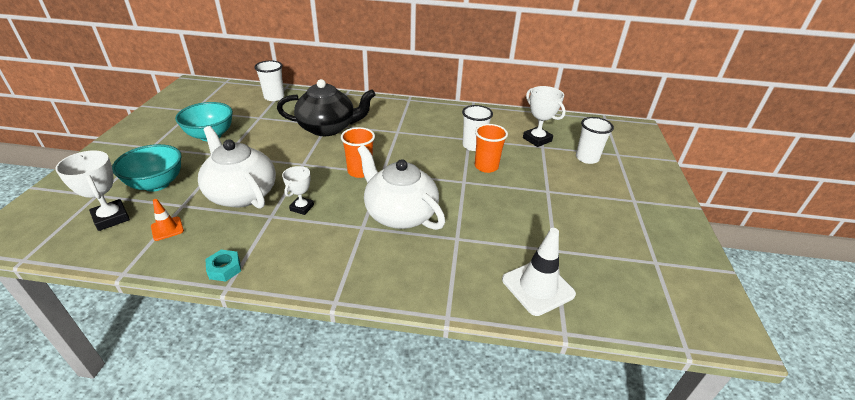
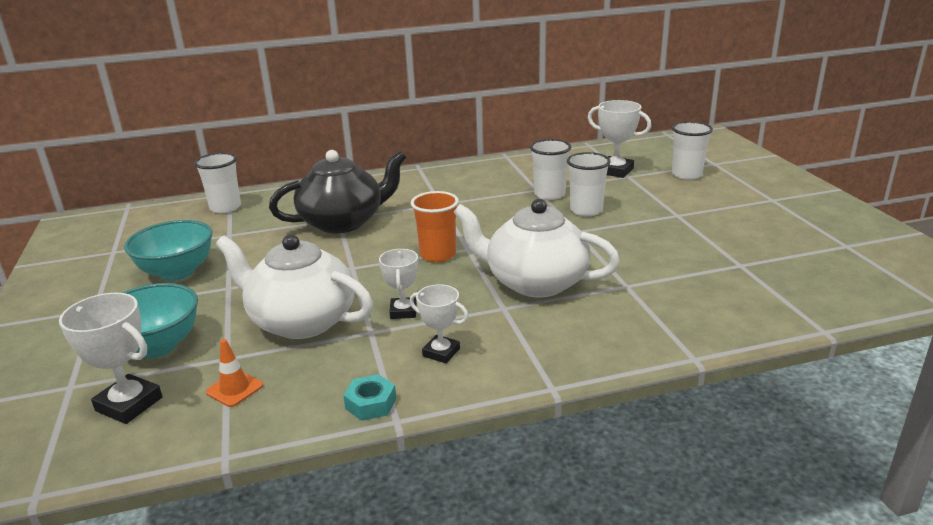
camera: 20 degrees left, 10 degrees down
(295, 247) = (441, 352): none -> white trophy
(486, 166) = (586, 210): orange cup -> white cup
(538, 287) = (757, 301): white traffic cone -> none

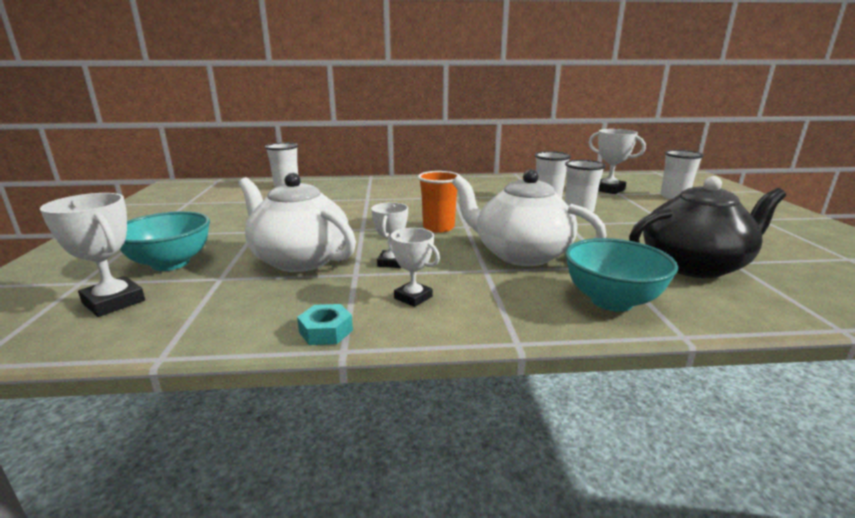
camera: 10 degrees right, 5 degrees down
(177, 272) = (224, 218): turquoise bowl -> turquoise bowl (611, 301)
(234, 389) = (210, 302): orange traffic cone -> none
(343, 222) = (370, 201): black teapot -> black teapot (694, 265)

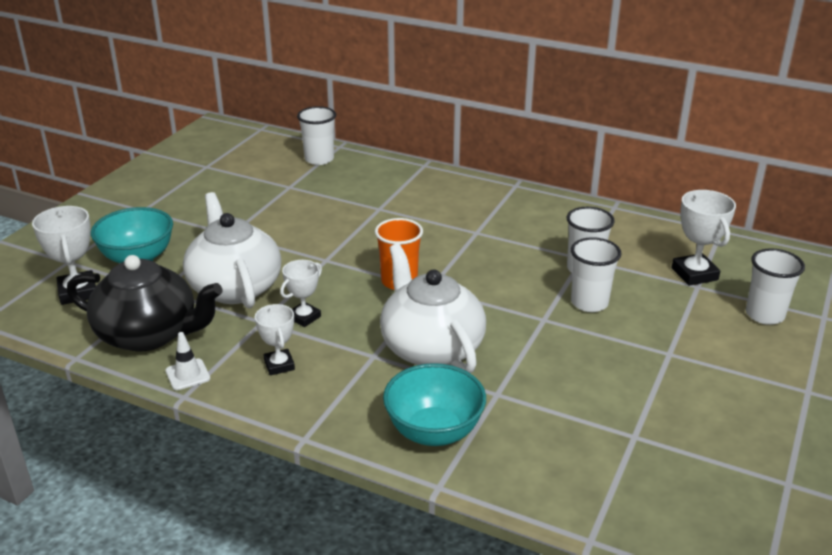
camera: 30 degrees right, 10 degrees up
(326, 331) = (187, 375): turquoise nut -> white traffic cone
(694, 265) = (584, 425): black teapot -> black teapot (149, 334)

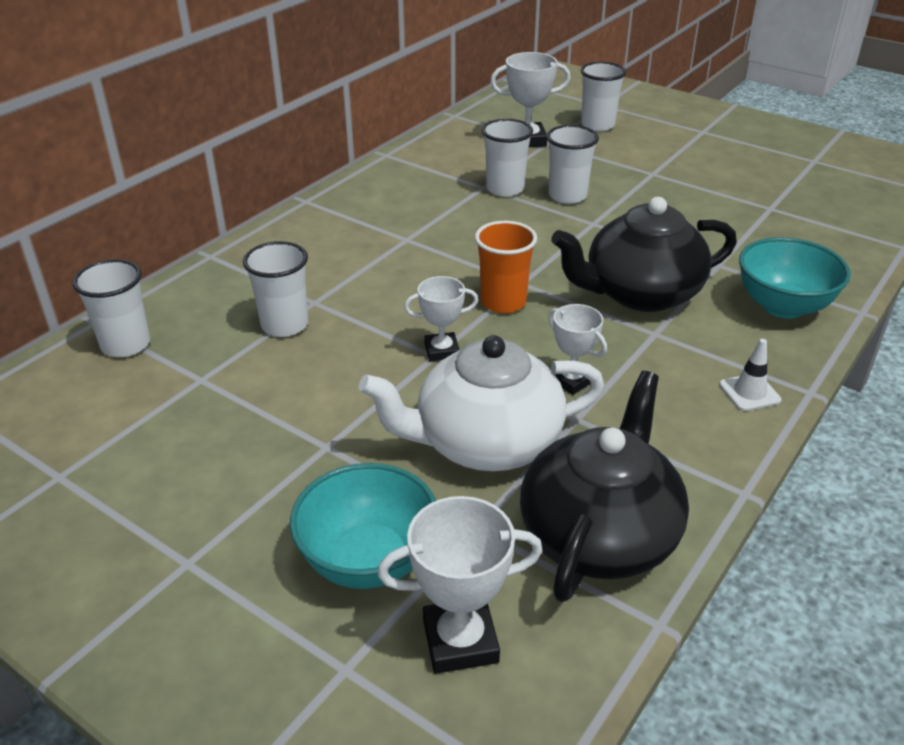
camera: 80 degrees left, 5 degrees up
(187, 375) = (698, 490): white traffic cone -> white traffic cone (749, 392)
(279, 365) = (674, 406): white trophy -> white trophy (442, 351)
(350, 202) = (284, 325): none -> white cup
(431, 347) = (640, 294): white teapot -> black teapot

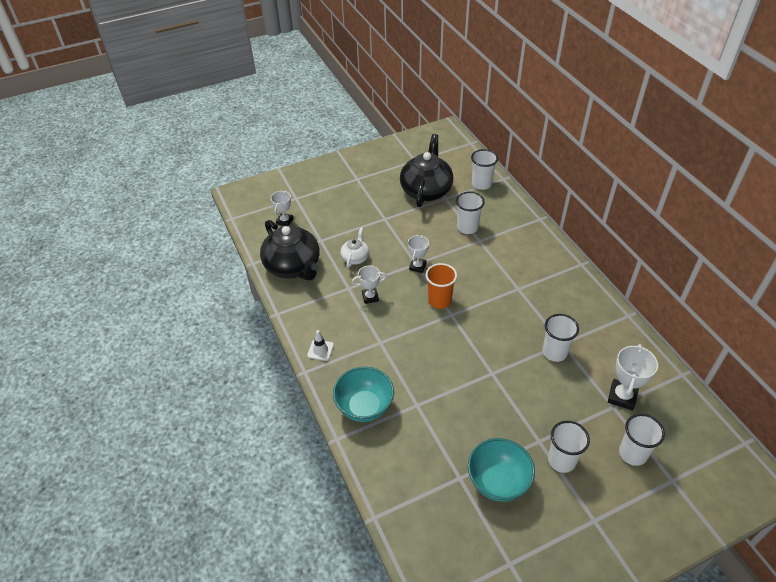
camera: 120 degrees right, 10 degrees up
(368, 560) = (327, 213): turquoise bowl -> turquoise bowl (498, 482)
(460, 641) = (284, 221): white trophy -> white trophy, size x0.66
(485, 443) = (355, 257): white teapot -> white teapot, size x0.49
(567, 196) = (530, 378): white cup -> white cup (561, 460)
(640, 294) = (413, 355): black teapot -> black teapot (426, 190)

